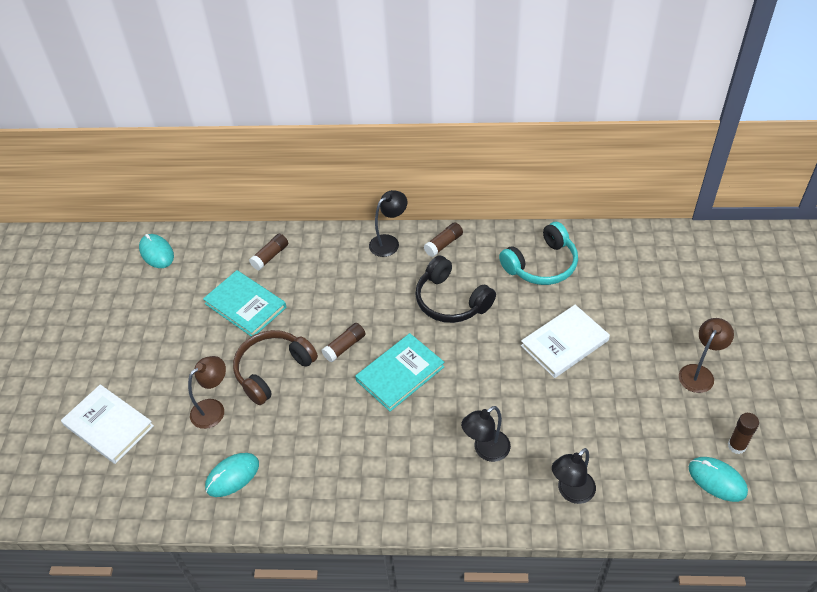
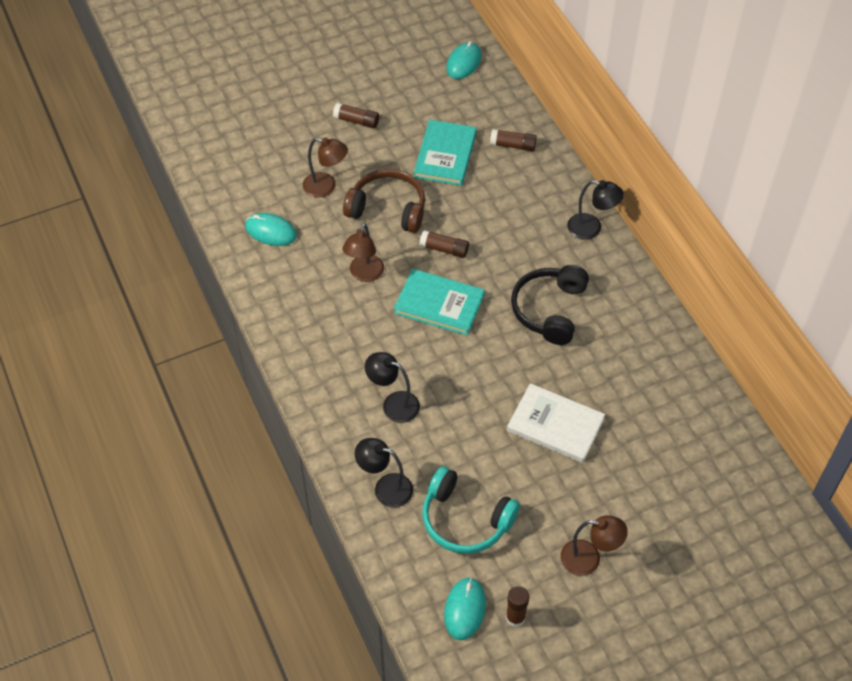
camera: 60 degrees right, 5 degrees up
(108, 425) = (272, 127): white book -> none
(333, 417) = (364, 274): none -> brown lamp
(444, 244) = (618, 275): brown glue stick -> brown glue stick (356, 121)
(541, 264) = (646, 369): turquoise headphones -> turquoise headphones (465, 519)

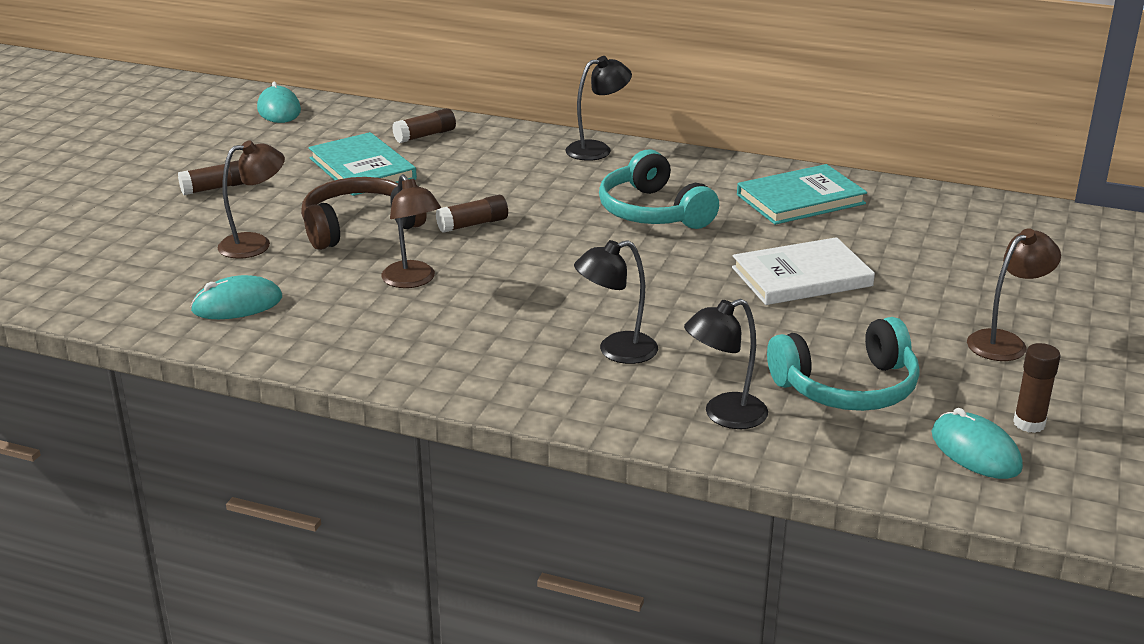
camera: 45 degrees left, 25 degrees down
(439, 304) = (535, 261): turquoise book -> turquoise book (800, 199)
(549, 310) = (653, 212): black headphones -> turquoise headphones

